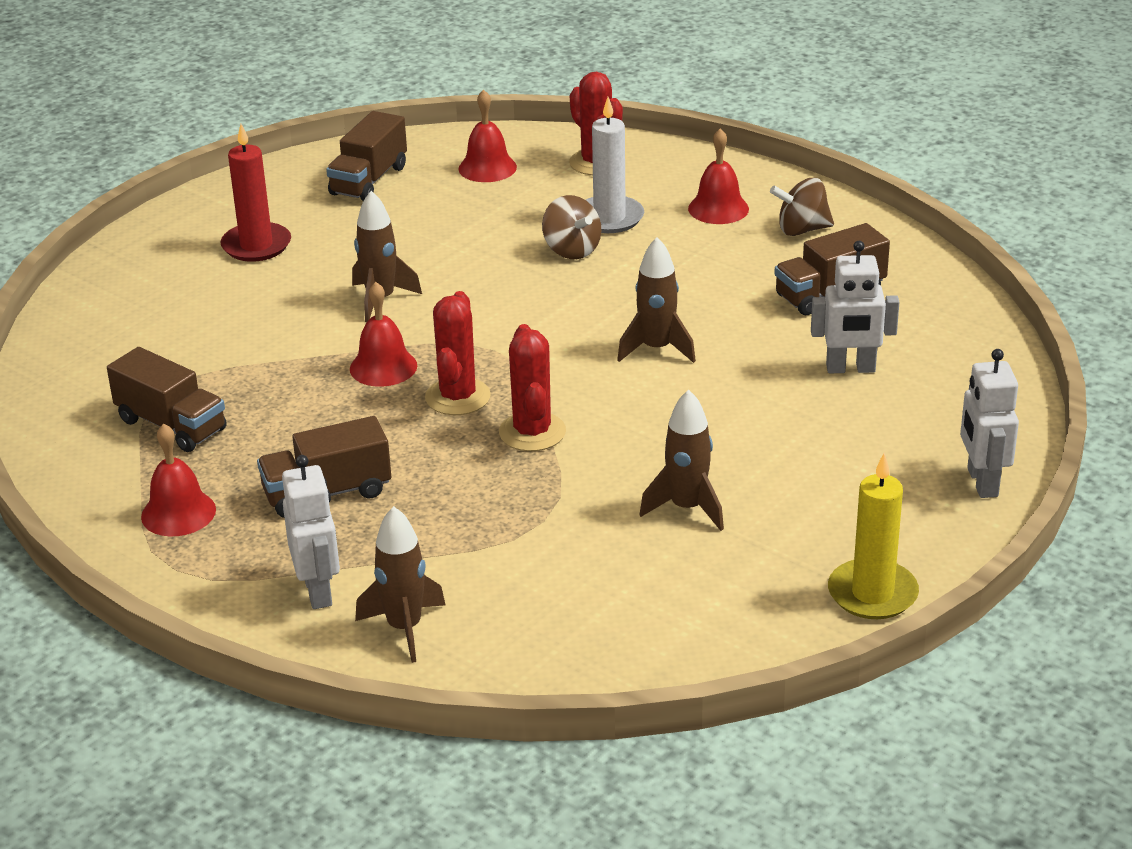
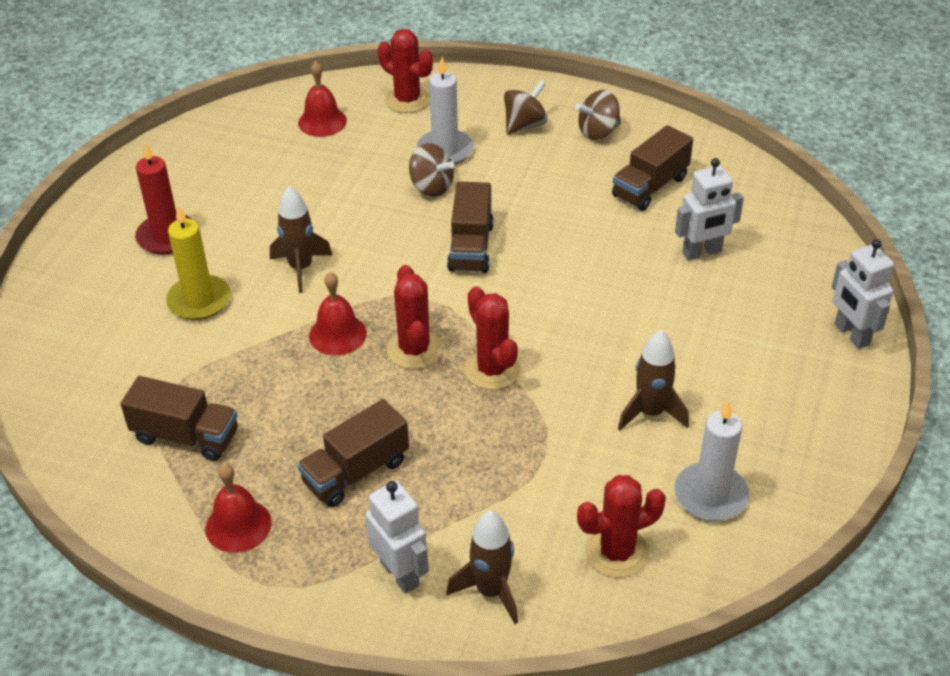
camera: 20 degrees left, 10 degrees up
(369, 180) = (230, 153): brown truck -> brown truck (470, 247)
(564, 625) = (616, 552): none -> red cactus
(656, 349) = (547, 267): brown rocket -> none
(706, 598) = (710, 495): none -> white candle
(718, 208) = (524, 125): red bell -> brown spinning top
(872, 593) = (829, 457): yellow candle -> yellow candle (199, 300)

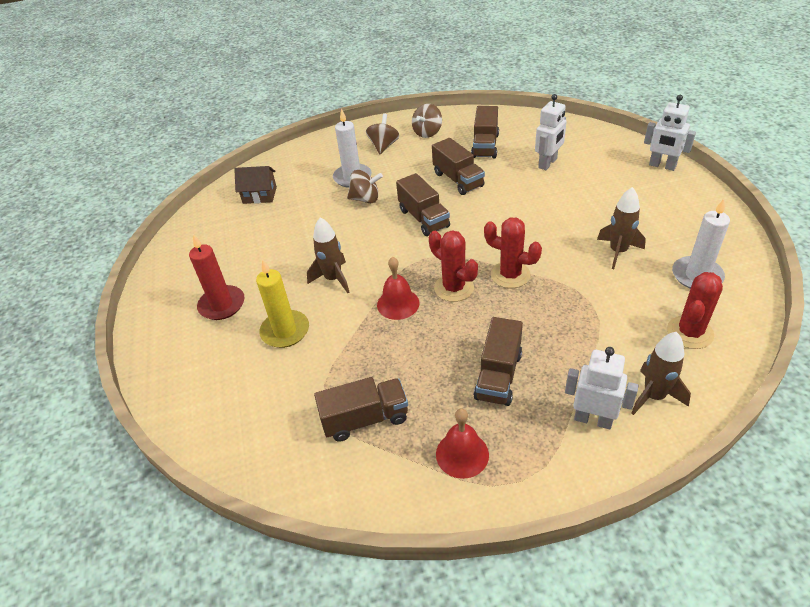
camera: 30 degrees left, 0 degrees up
(322, 122) = (260, 195): red bell -> brown house
(407, 100) = (301, 162): red cactus -> none
(564, 217) = (458, 180): none -> brown truck

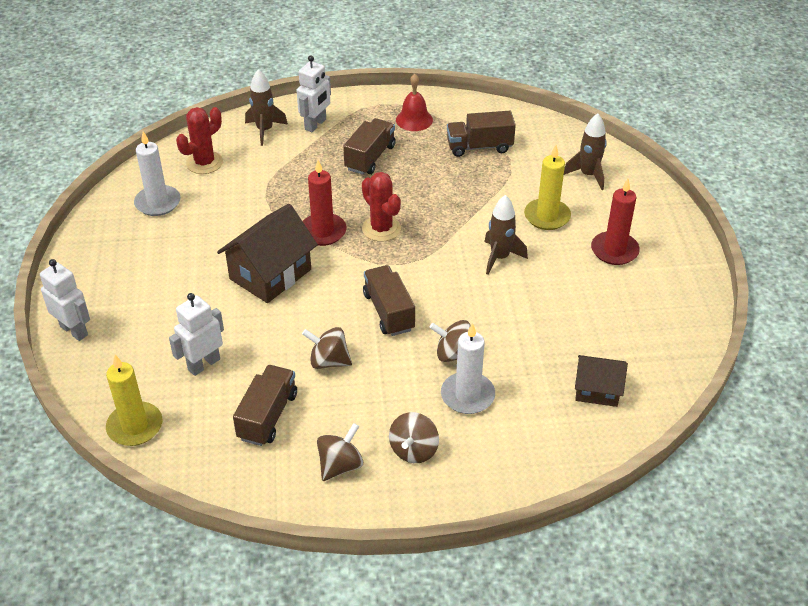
camera: 175 degrees left, 0 degrees up
(398, 304) = (438, 223): red bell -> none
(458, 180) = (328, 361): brown truck -> brown spinning top
(510, 275) = (323, 232): red cactus -> red candle
(537, 229) = (270, 274): none -> brown house
(568, 128) = (135, 426): none -> yellow candle
(593, 419) = (315, 124): white robot -> white robot turned 90 degrees counterclockwise
(618, 252) = (208, 236): brown rocket -> brown rocket (588, 175)

